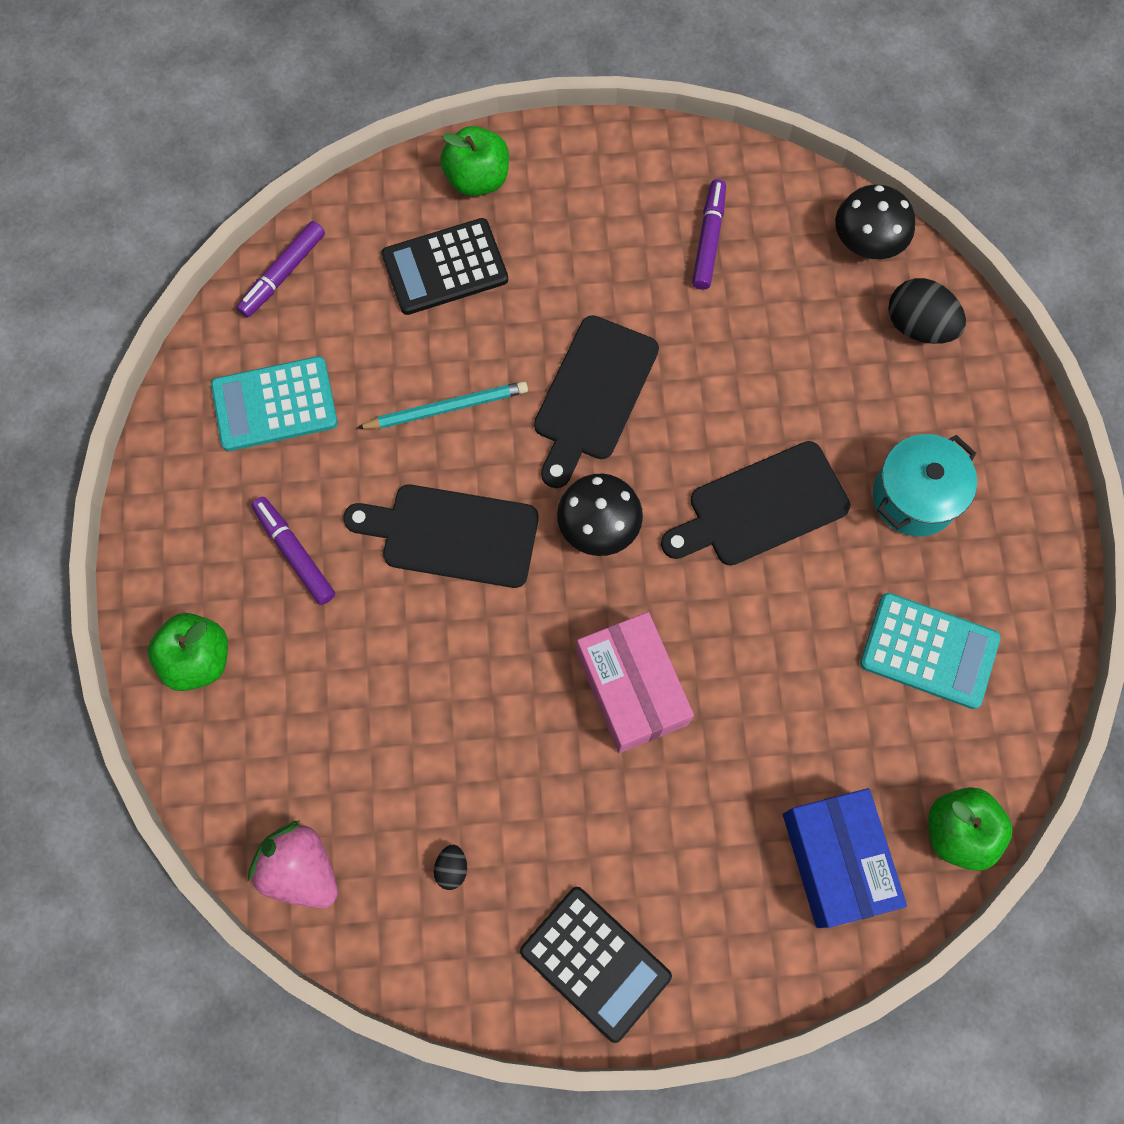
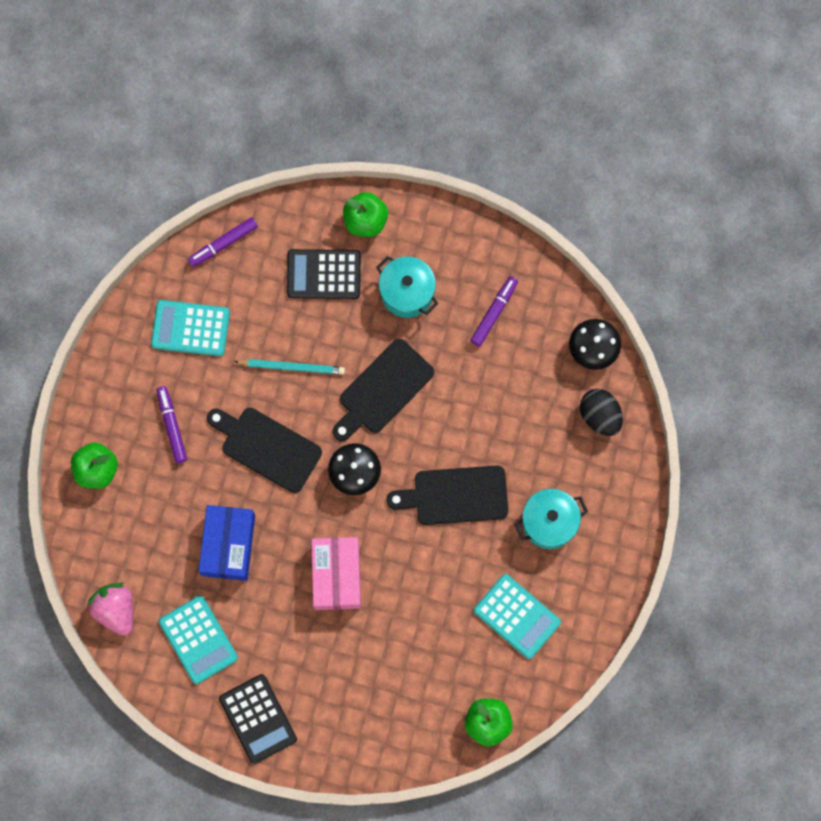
camera: 20 degrees right, 5 degrees up
(452, 868) = (198, 639): black egg -> turquoise calculator
(574, 253) = (407, 292): none -> turquoise pot
(836, 860) = (413, 713): blue box -> blue box (228, 545)

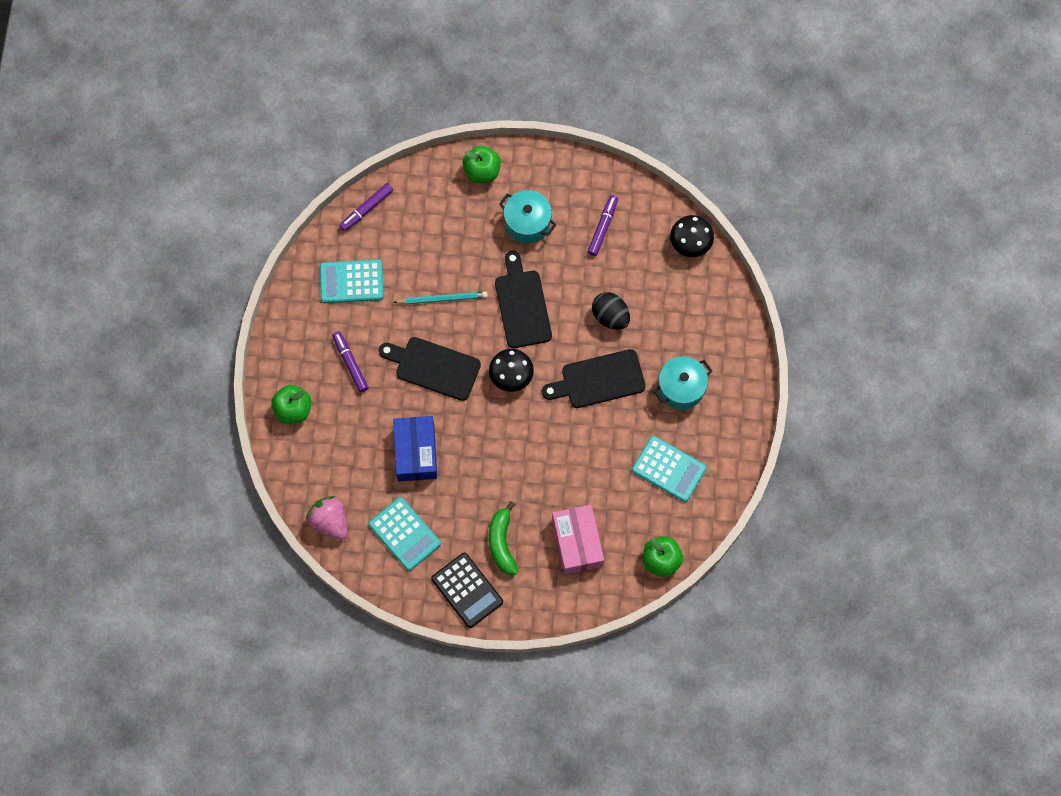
camera: 10 degrees left, 5 degrees down
(308, 670) = (502, 543): none -> green banana
(323, 274) = (455, 220): black calculator -> none
(336, 575) = (511, 462): pink box -> pink box (577, 542)
(383, 390) = (522, 305): black cutting board -> black cutting board turned 135 degrees clockwise
(600, 416) = (706, 296): black egg -> black egg (610, 316)

